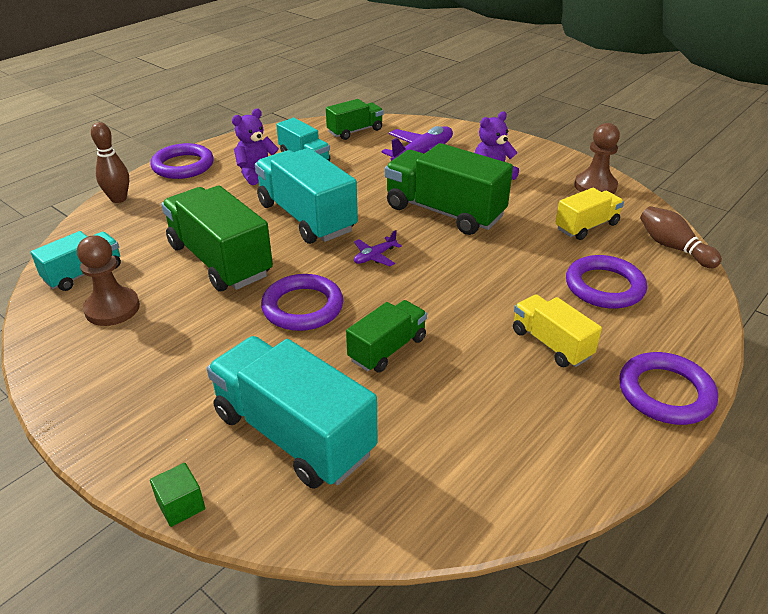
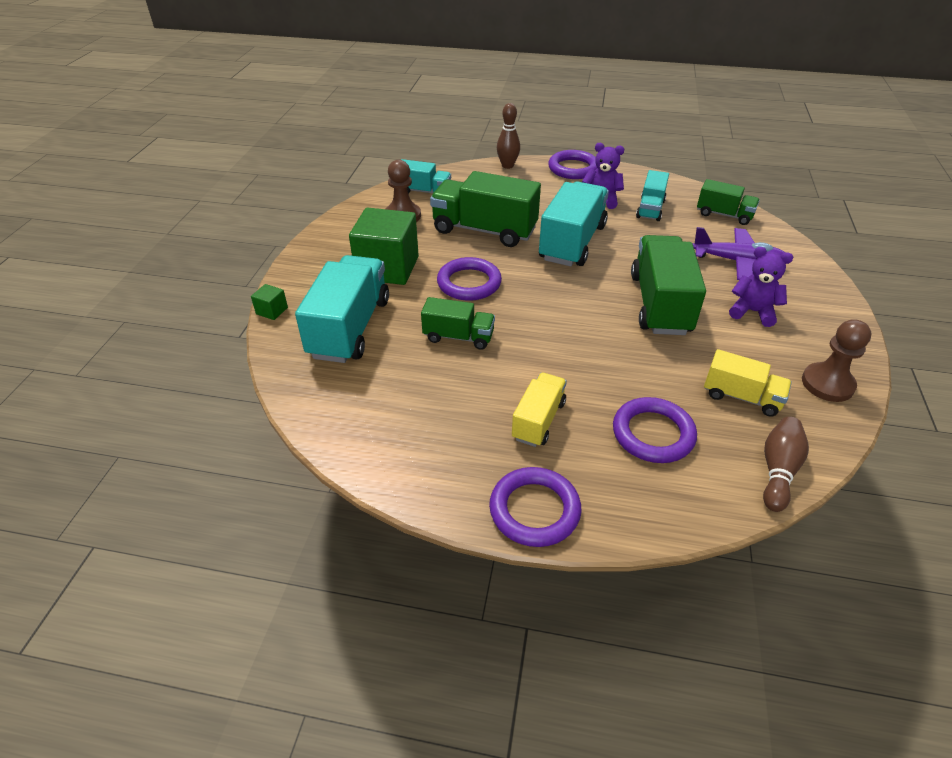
camera: 60 degrees right, 5 degrees up
(206, 359) = (387, 268): none -> green cube
(220, 260) = (484, 230): green truck -> green truck turned 90 degrees counterclockwise
(375, 256) = (558, 291): purple plane -> none

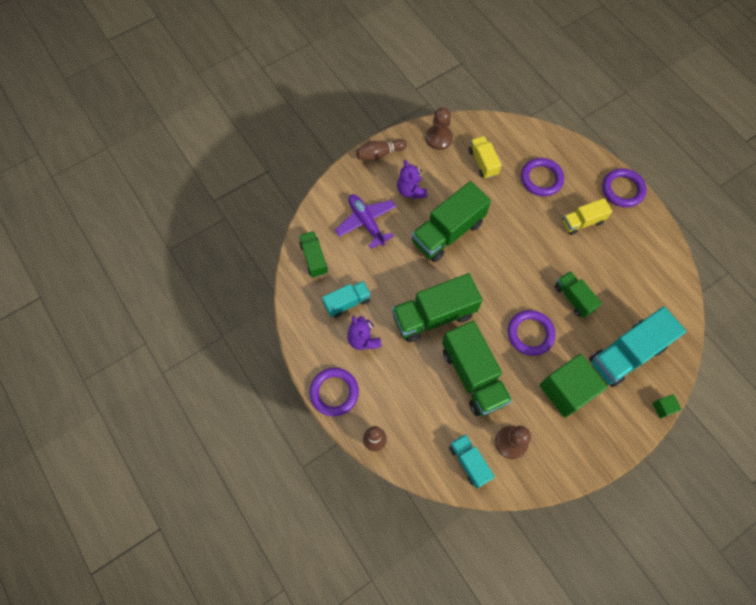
camera: 135 degrees left, 25 degrees up
(572, 243) = (434, 315): turquoise truck -> green truck
(778, 471) = (513, 130): brown bowling pin -> brown bowling pin (379, 154)

